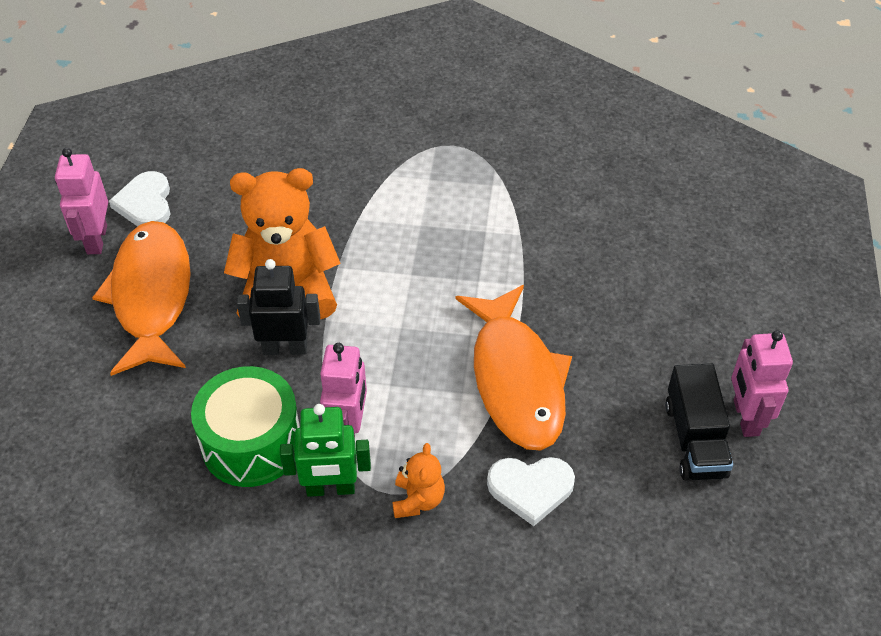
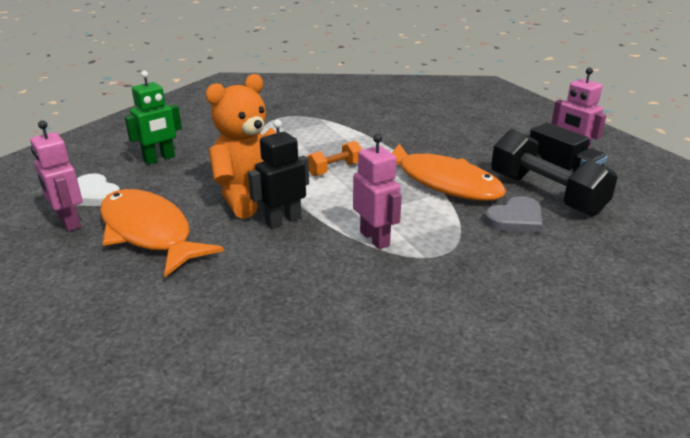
camera: 35 degrees left, 20 degrees down
(251, 443) = (317, 271): green drum -> none
(330, 489) = (401, 269): green robot -> green robot (159, 159)
(417, 287) = (335, 169): none -> orange dumbbell
(418, 500) = (462, 250): orange teddy bear -> none
(530, 489) = (515, 219): white heart -> grey heart
(617, 470) = (545, 194): none -> black dumbbell

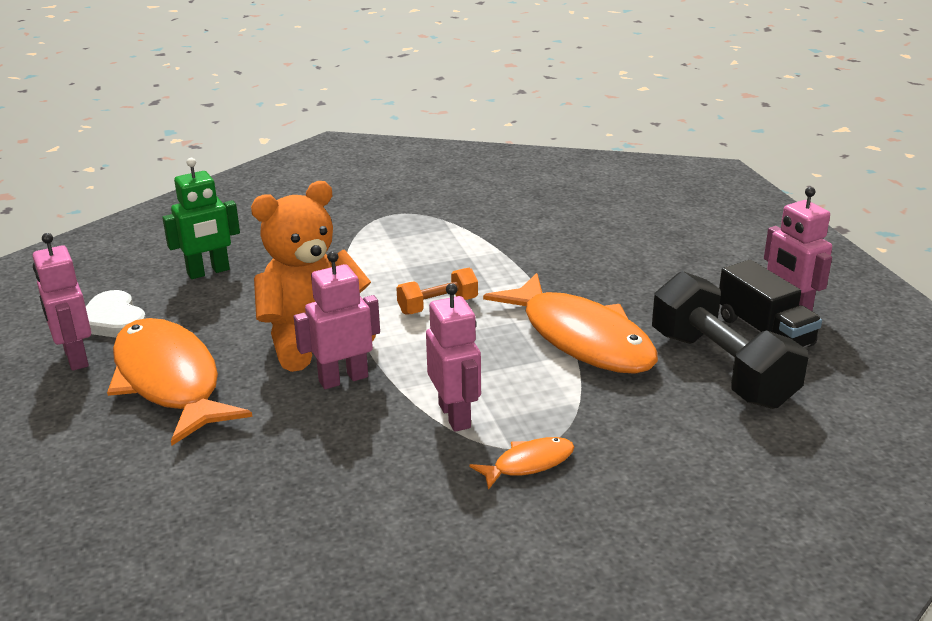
camera: 10 degrees right, 0 degrees up
(283, 221) = (343, 379): black robot -> pink robot
(442, 266) = (528, 464): none -> orange fish
(515, 219) = (660, 403): grey heart -> none

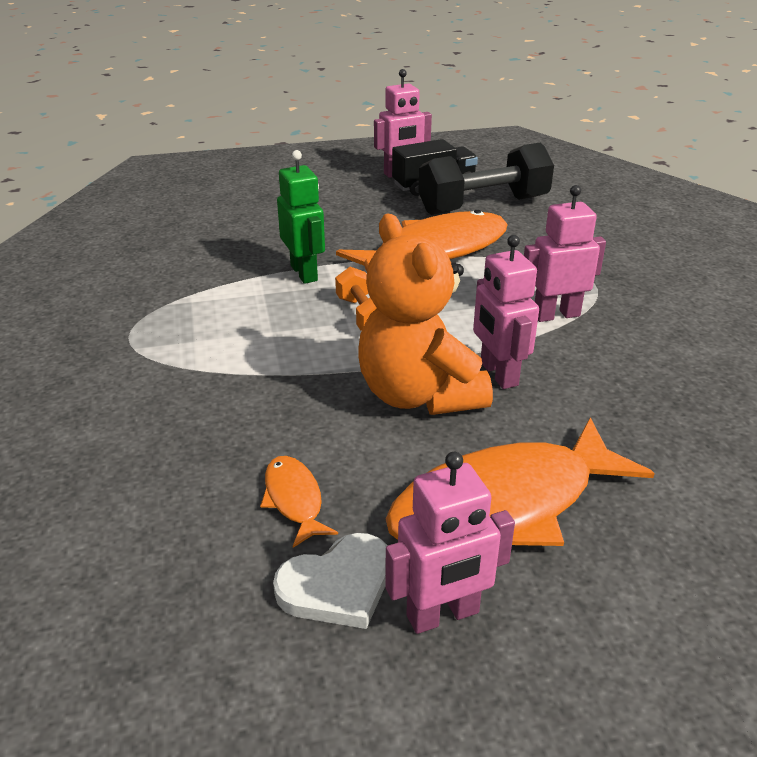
camera: 85 degrees left, 5 degrees up
(208, 272) = (220, 491): green robot -> green robot (304, 273)
(528, 464) = (617, 287): orange fish -> orange fish (294, 500)

